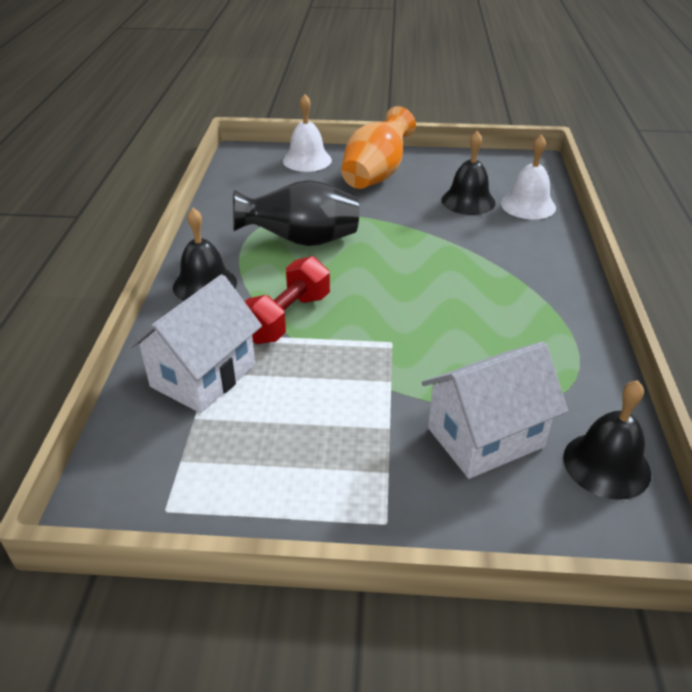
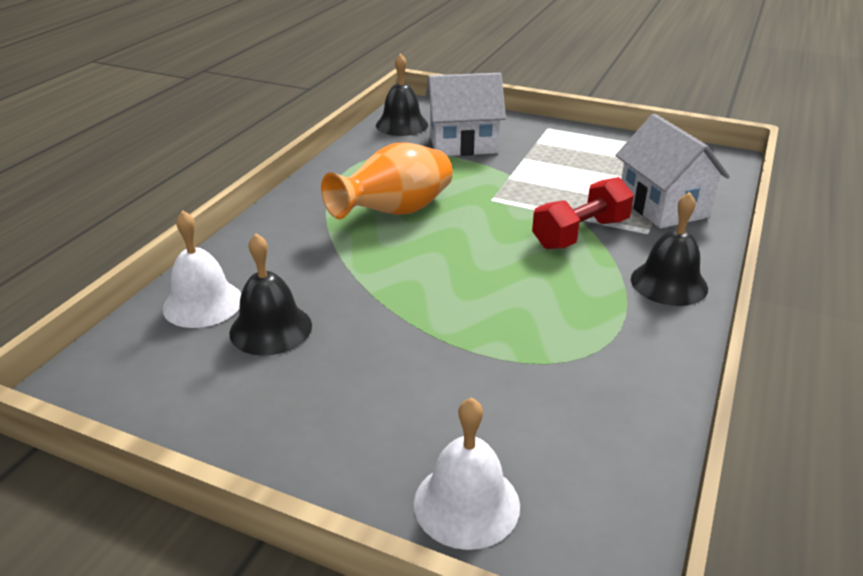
camera: 160 degrees left, 5 degrees down
(203, 376) = (662, 206): white house -> white house turned 75 degrees counterclockwise
(301, 241) = (539, 315): black vase -> none
(376, 175) = (360, 419): orange vase -> orange vase (395, 212)

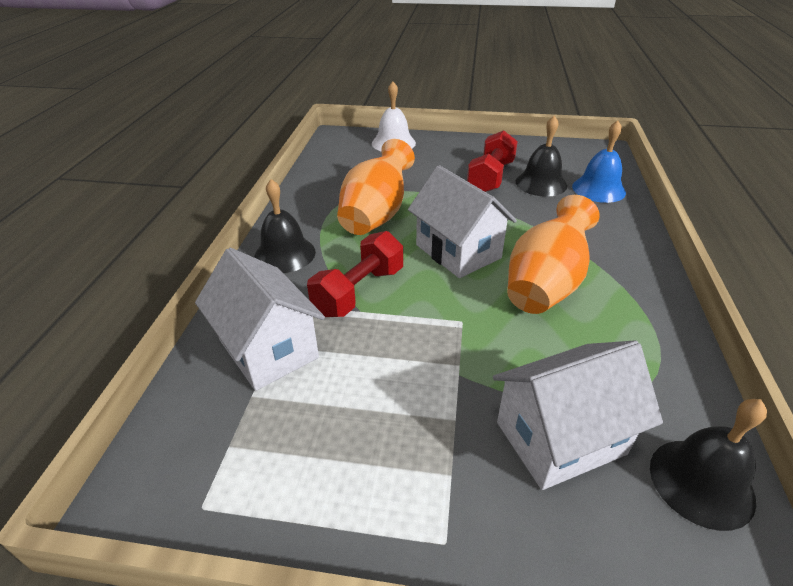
camera: 165 degrees right, 5 degrees up
(203, 303) = (598, 189): white bell -> blue bell
(335, 356) = (490, 177): none -> red dumbbell
(460, 254) = (458, 251): none -> white house
(545, 317) = (376, 215): none -> orange vase

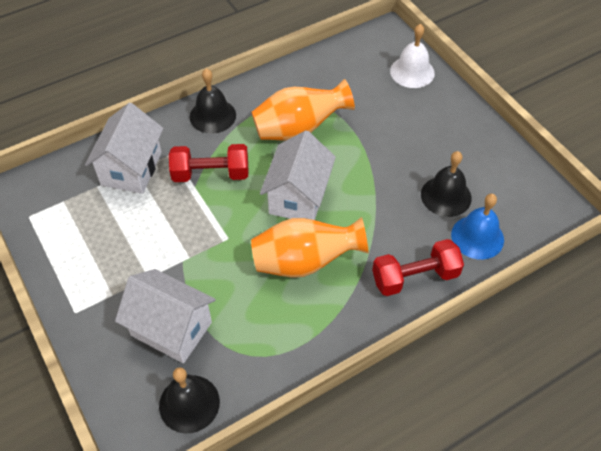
camera: 50 degrees right, 15 degrees up
(490, 177) = (422, 160): red dumbbell -> red dumbbell (415, 277)

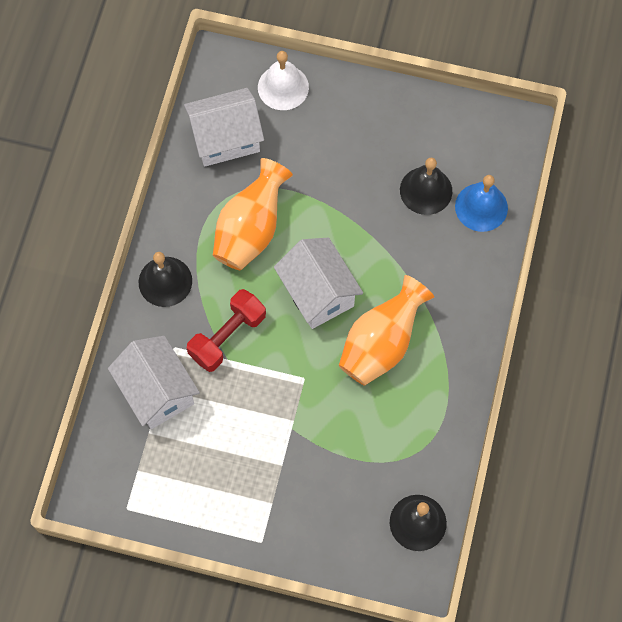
camera: 45 degrees left, 15 degrees up
(171, 329) = (345, 485): white house -> white house (226, 139)
(415, 277) = (470, 282): red dumbbell -> none

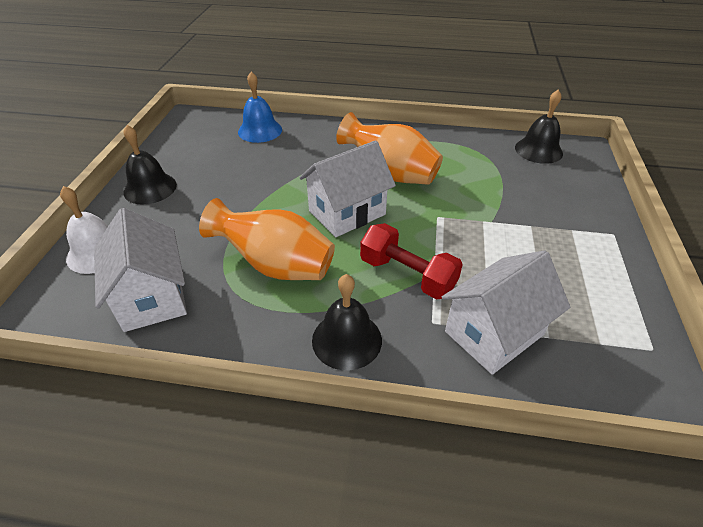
camera: 95 degrees left, 25 degrees down
(426, 190) = (241, 156): black bell -> black bell (150, 188)

